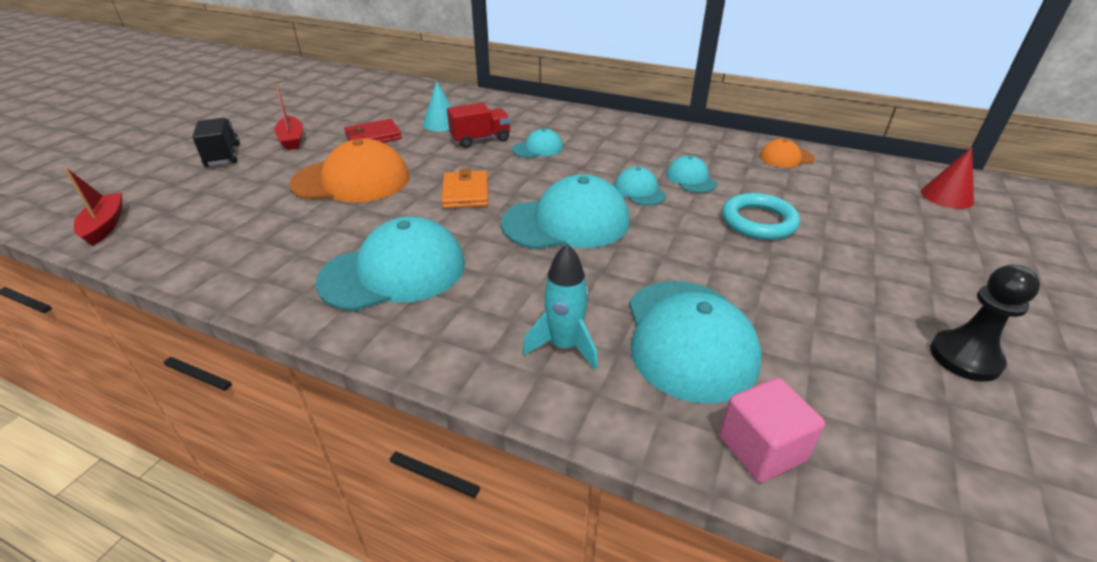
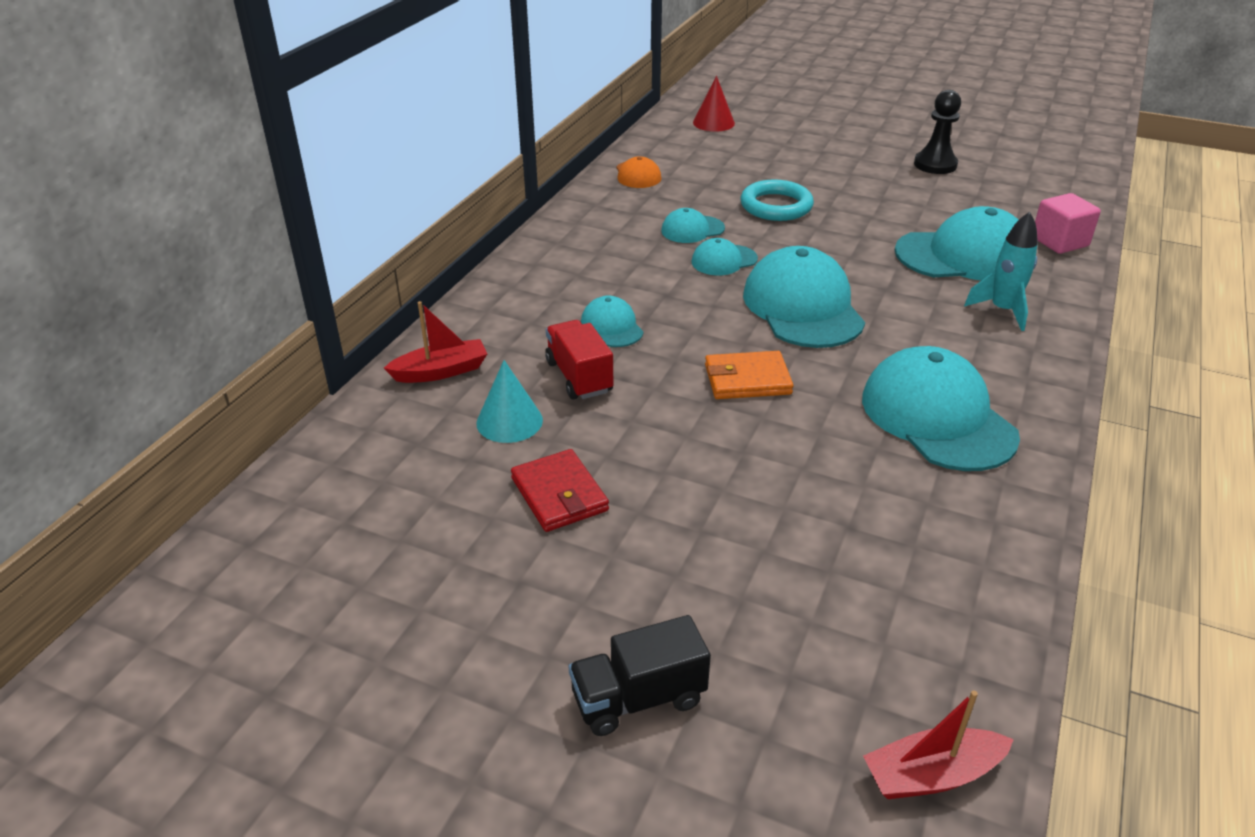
camera: 90 degrees left, 0 degrees up
(292, 139) = (564, 606): red boat -> red boat (441, 371)
(352, 181) = (726, 491): orange cap -> none

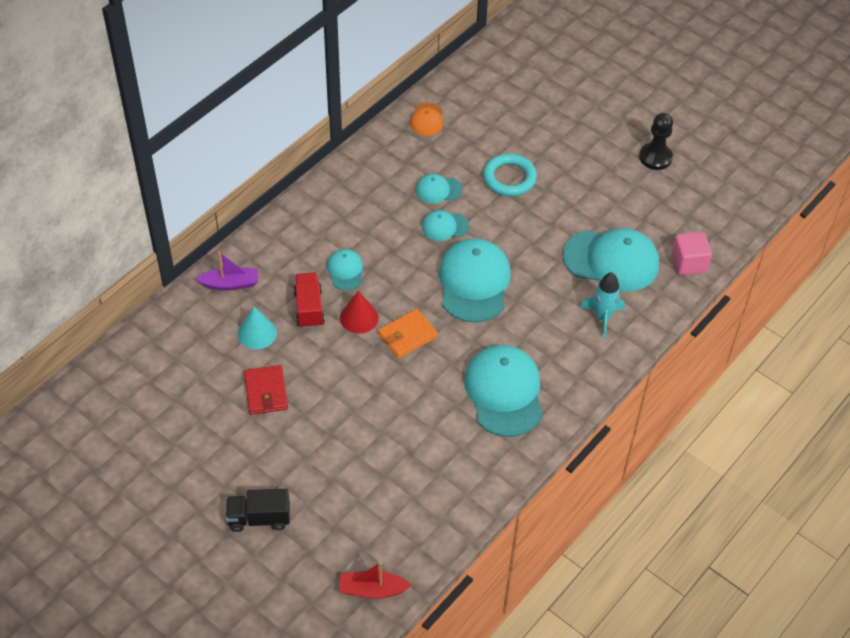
camera: 15 degrees right, 15 degrees up
(441, 371) = (230, 284): red boat -> purple boat
(713, 123) = (513, 67): red cone -> red cone (359, 317)
(747, 380) = (407, 335): orange wallet -> orange wallet turned 45 degrees counterclockwise

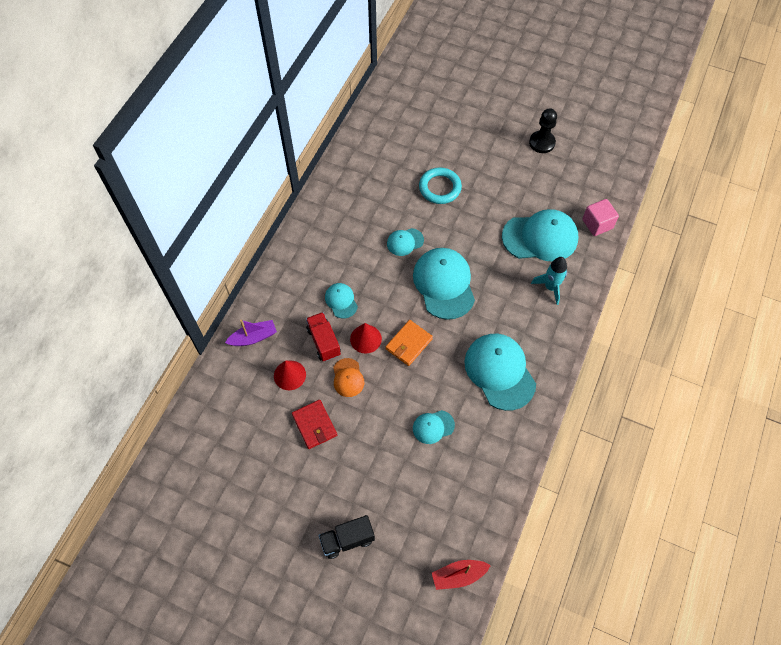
camera: 15 degrees left, 10 degrees up
(257, 333) = (289, 375): turquoise cone -> red cone
(427, 119) = (359, 154): orange cap -> orange cap (348, 378)
(438, 190) = (389, 212): turquoise cap -> turquoise cap (433, 427)

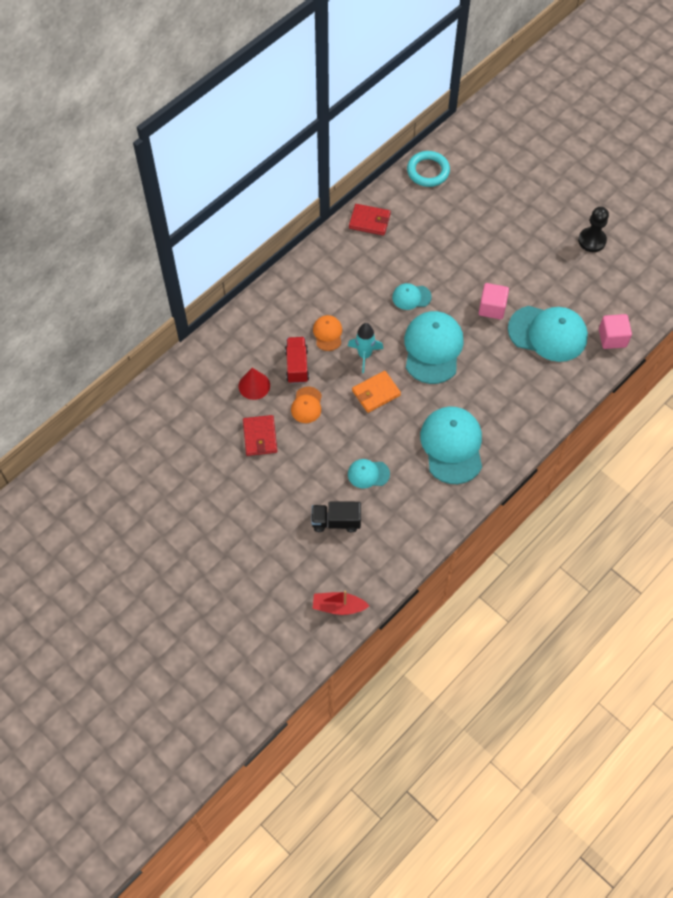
camera: 20 degrees right, 0 degrees up
(253, 337) = (233, 341): purple boat -> none
(339, 183) = (369, 221): none -> red wallet
(341, 301) = (328, 333): turquoise cap -> orange cap
(347, 540) = (251, 543): black truck -> black truck (336, 522)
(365, 339) = (337, 375): red cone -> none
(440, 188) = (467, 255): turquoise ring -> turquoise ring (428, 171)
(481, 229) = (492, 308): none -> pink cube
(550, 287) = (536, 384): turquoise rocket -> turquoise rocket (364, 355)

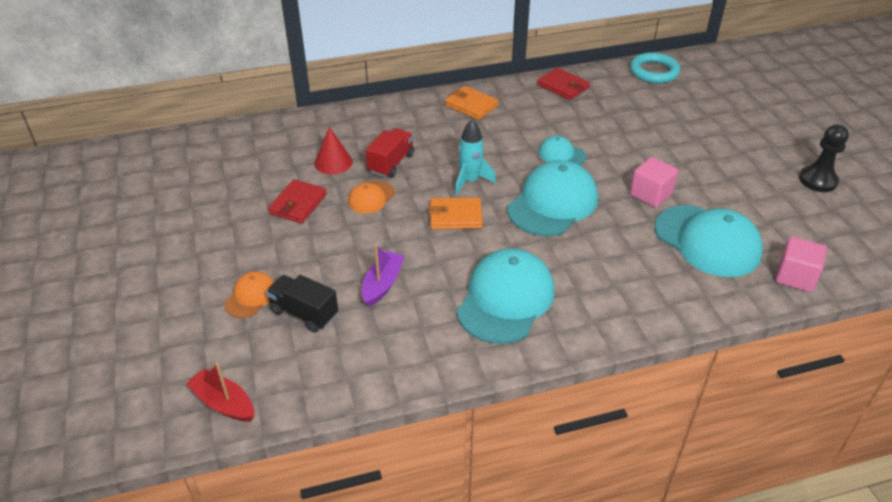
camera: 30 degrees right, 20 degrees down
(314, 276) = (471, 105): none -> orange wallet
(328, 333) = (446, 151): orange cap -> orange cap (251, 296)
(368, 474) = (382, 284): turquoise cap -> purple boat

